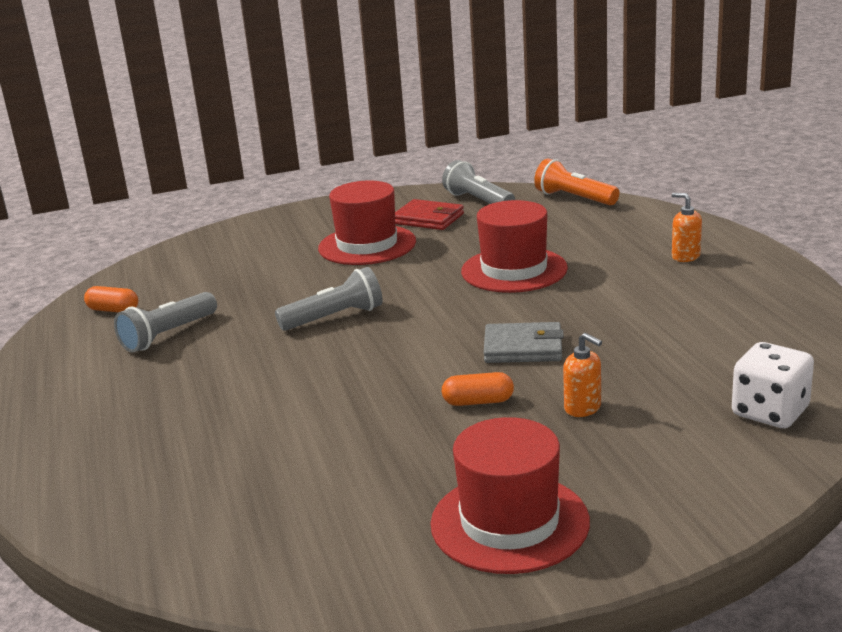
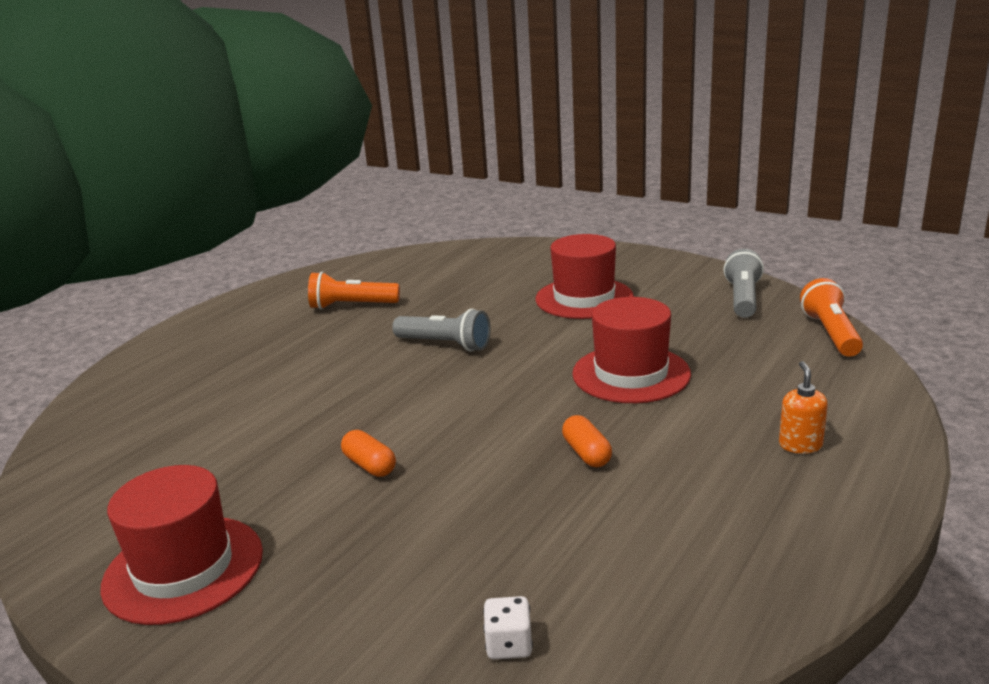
camera: 50 degrees right, 0 degrees up
(113, 310) = (367, 274): orange capsule -> orange capsule (586, 453)
(168, 335) = (351, 306): grey flashlight -> orange flashlight
(428, 219) = (671, 296): red wallet -> none
(523, 348) = (487, 444): grey wallet -> none
(583, 408) = (407, 522): orange soap dispenser -> none
(770, 412) = (509, 645): white dice -> white dice, size x0.56

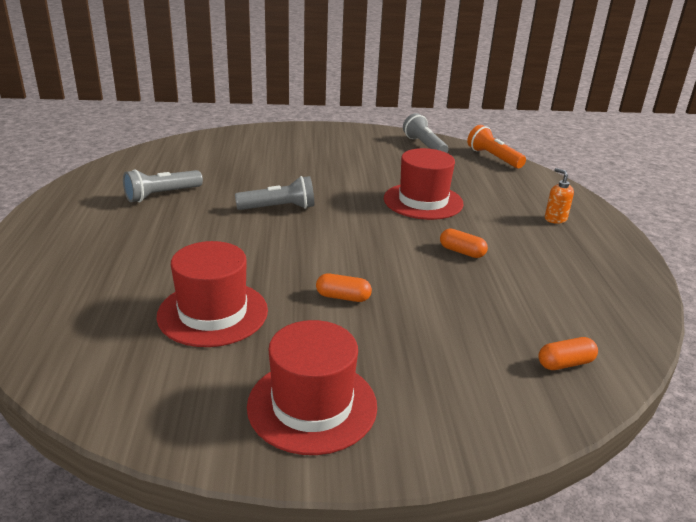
camera: 40 degrees left, 5 degrees up
(351, 306) = (162, 195): orange flashlight -> grey flashlight
(509, 645) = (565, 363): white dice -> orange capsule
(584, 298) = (331, 161): red hat -> red hat (213, 313)

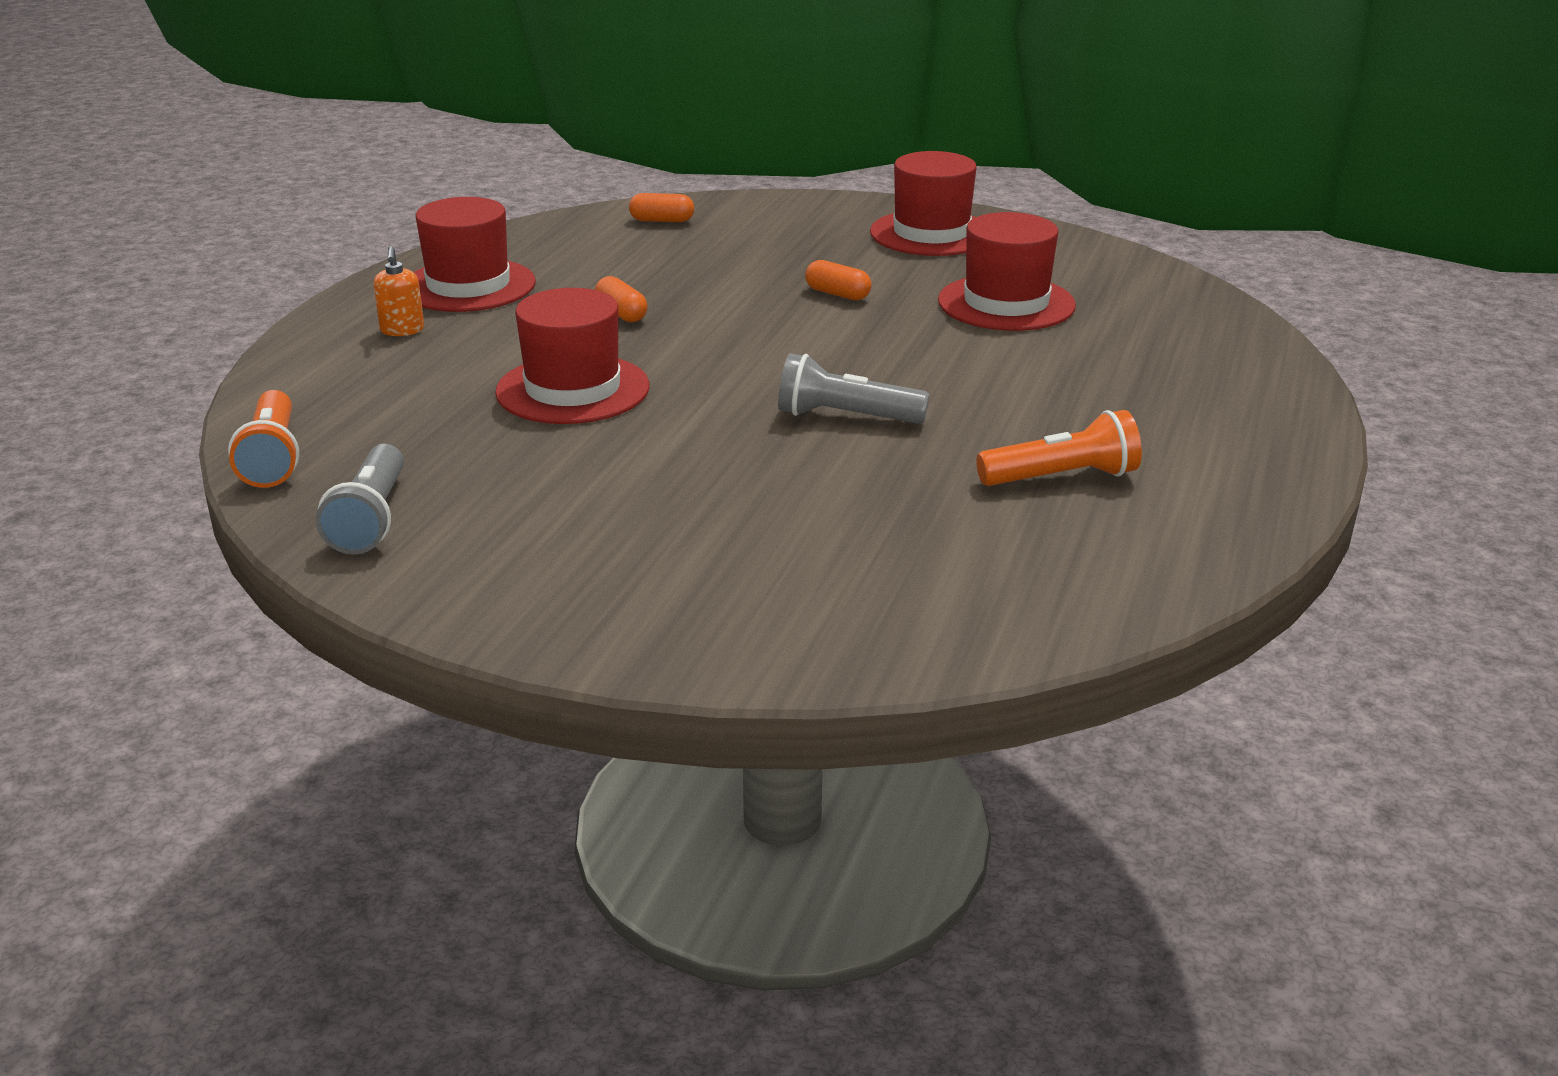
camera: 155 degrees left, 0 degrees up
(162, 195) = (1062, 477): grey flashlight -> orange flashlight
(579, 256) = (468, 286): none -> red hat

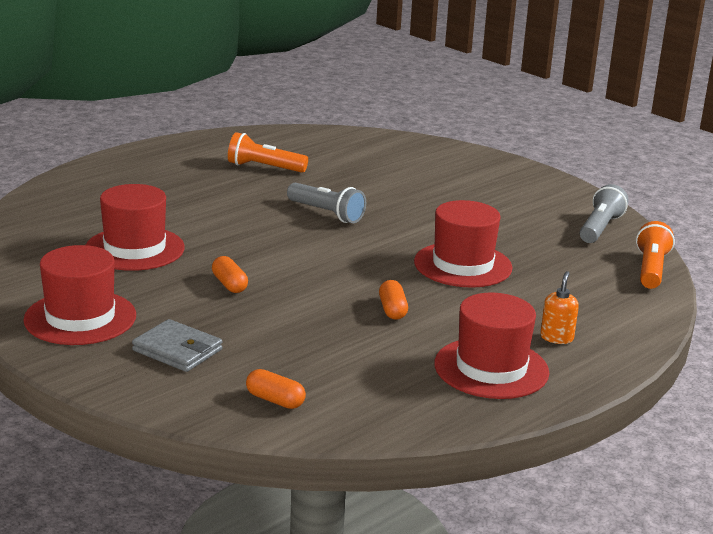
camera: 155 degrees left, 5 degrees down
(799, 232) = (177, 350): none -> grey wallet

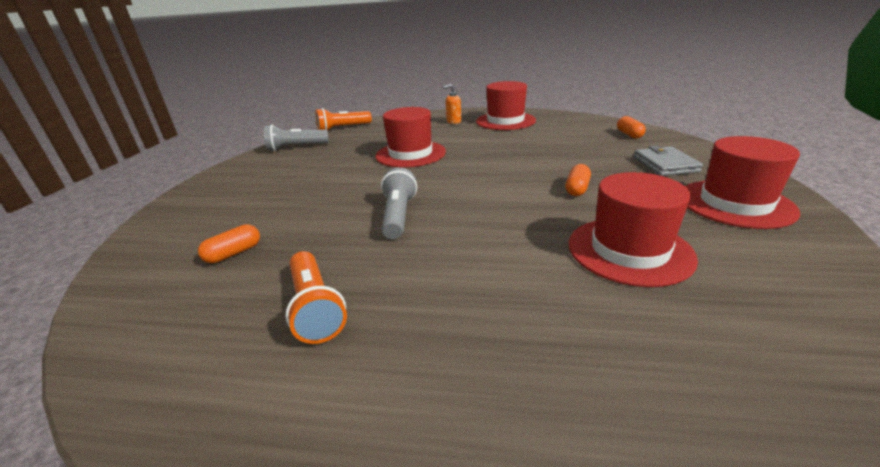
camera: 125 degrees left, 5 degrees up
(392, 310) = (499, 147): orange capsule -> orange capsule (234, 253)

